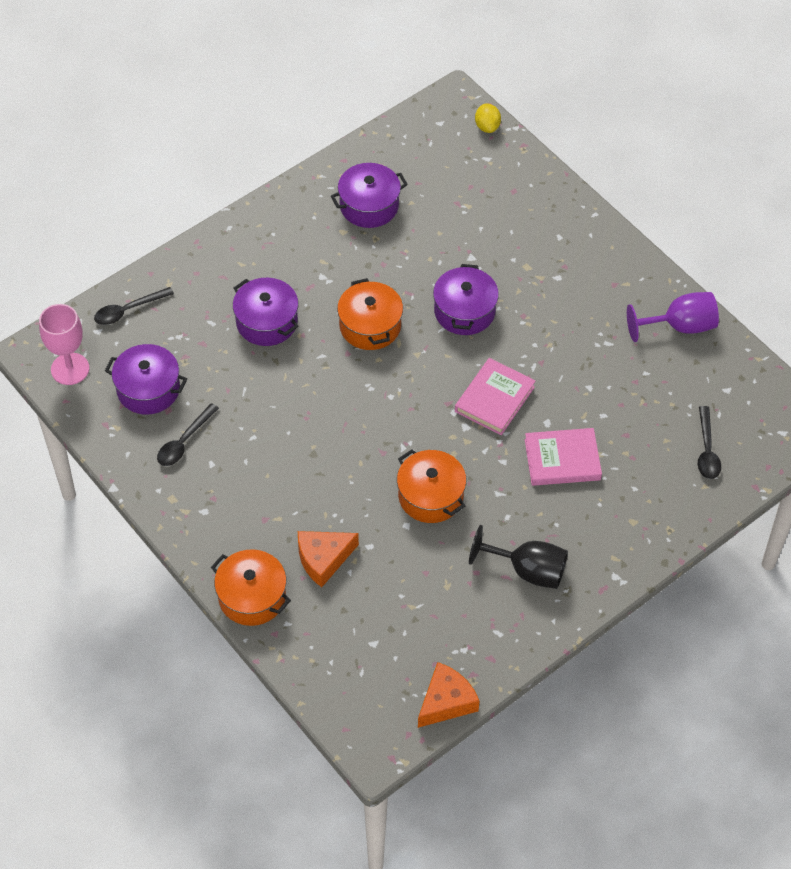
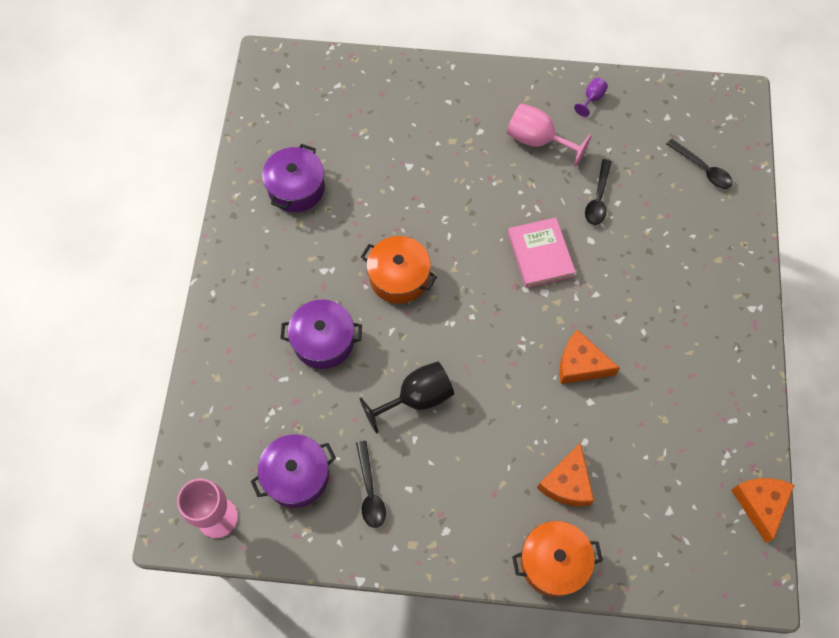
camera: 45 degrees left, 10 degrees up
(128, 310) = (209, 427): black spoon -> black spoon (598, 199)
(430, 496) = (580, 364): orange pot -> orange cheese
(464, 311) = (449, 209): purple pot -> none
(487, 126) = (312, 62): yellow lemon -> none
(527, 570) = (699, 357): black goblet -> black goblet (416, 398)
(562, 459) = (629, 257): pink book -> none
(595, 320) = (538, 141): none -> pink goblet
(680, 326) = (591, 99): purple goblet -> purple goblet, size x0.51

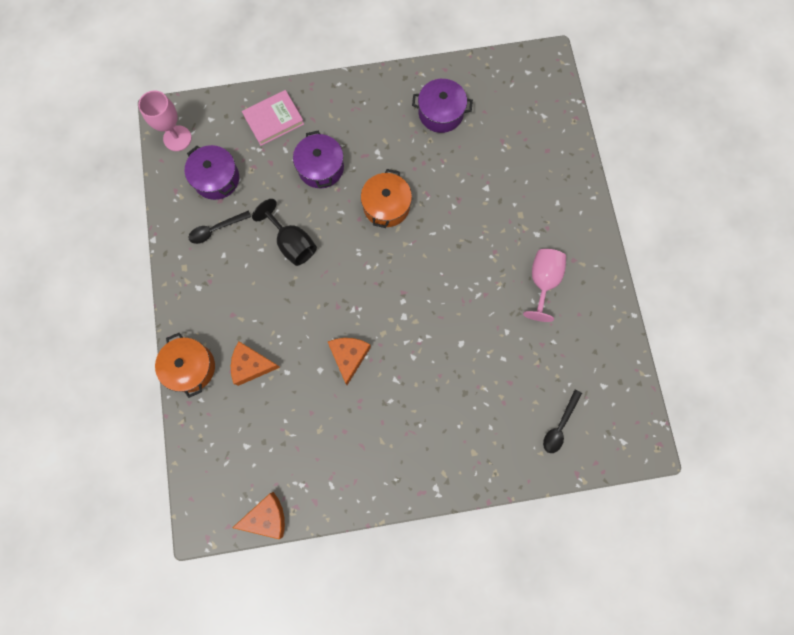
camera: 75 degrees right, 10 degrees up
(540, 254) = (436, 306): pink book -> pink book (274, 120)
(591, 99) = (600, 317): purple goblet -> none
(598, 199) = (502, 342): black spoon -> none

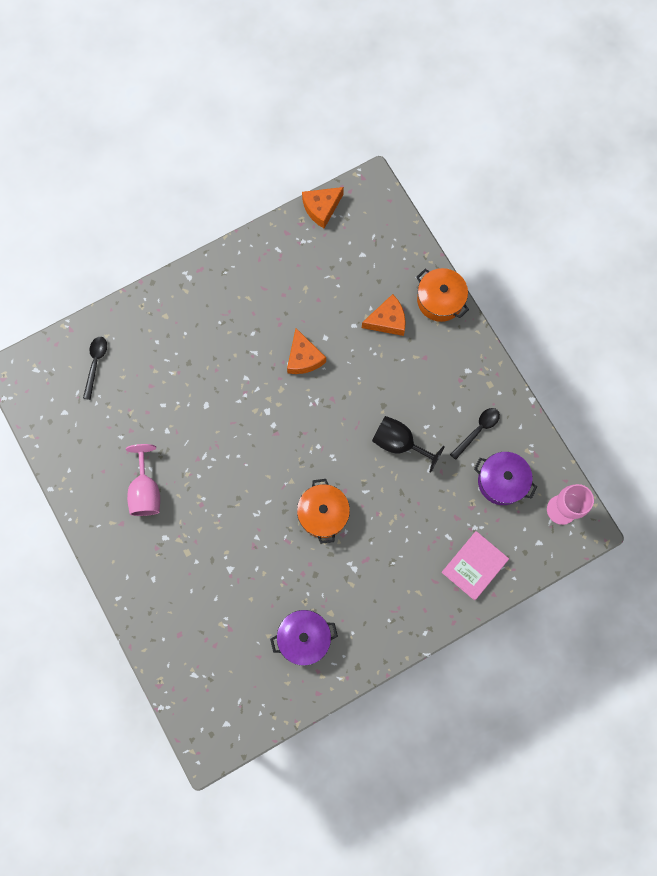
camera: 160 degrees right, 0 degrees up
(321, 167) = (404, 530): purple pot -> none

